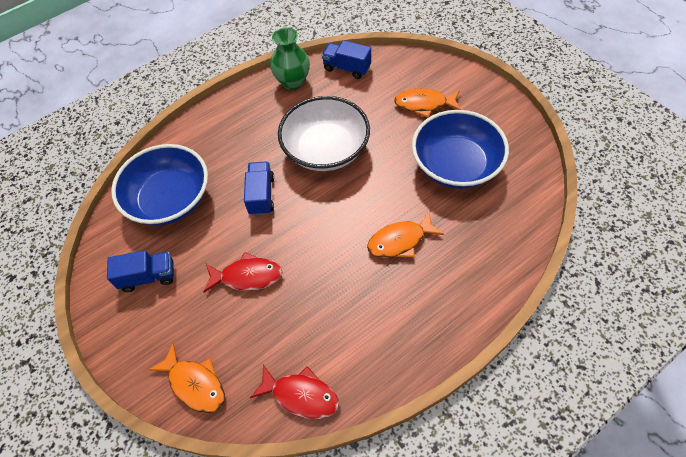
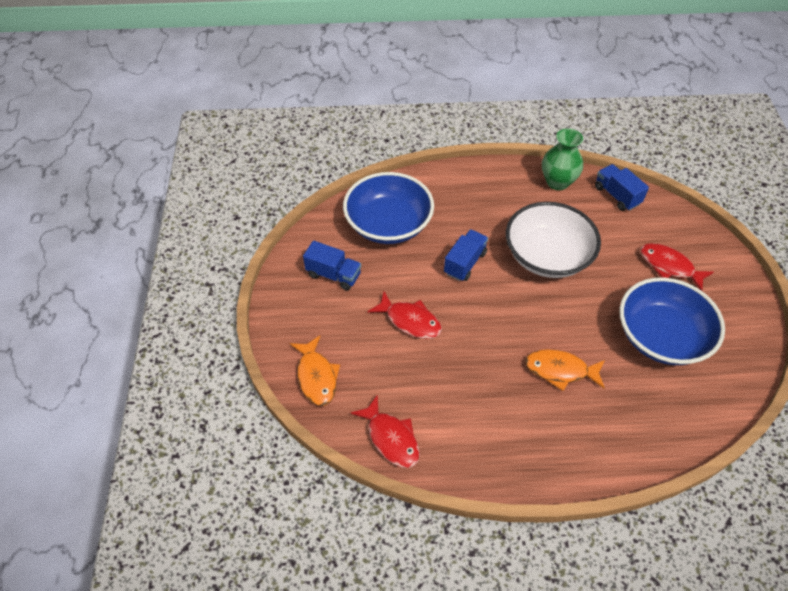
camera: 30 degrees right, 5 degrees down
(424, 104) = (669, 266): orange fish -> red fish

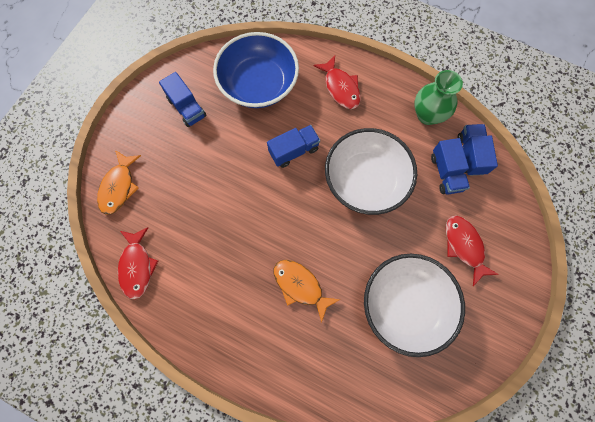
camera: 30 degrees right, 20 degrees up
(410, 321) = (216, 178): red fish -> red fish (340, 88)
(608, 218) = (446, 173): none -> blue truck
(661, 336) = (405, 305): blue bowl -> white bowl

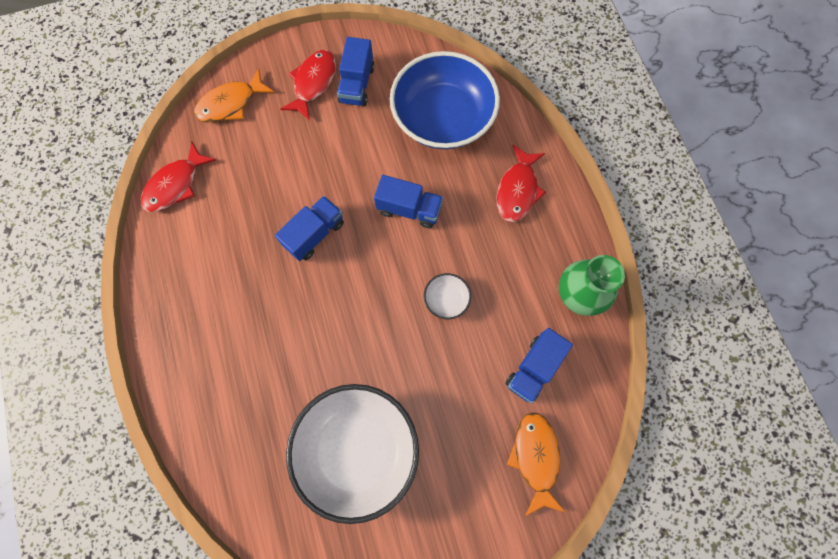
camera: 45 degrees right, 0 degrees up
(300, 286) = (284, 335): orange fish -> orange fish (535, 457)
(366, 180) = (446, 299): white bowl -> white bowl, size x0.41
(464, 246) = (473, 455): red fish -> red fish (313, 83)
(470, 155) = (579, 375): blue truck -> blue truck (314, 234)

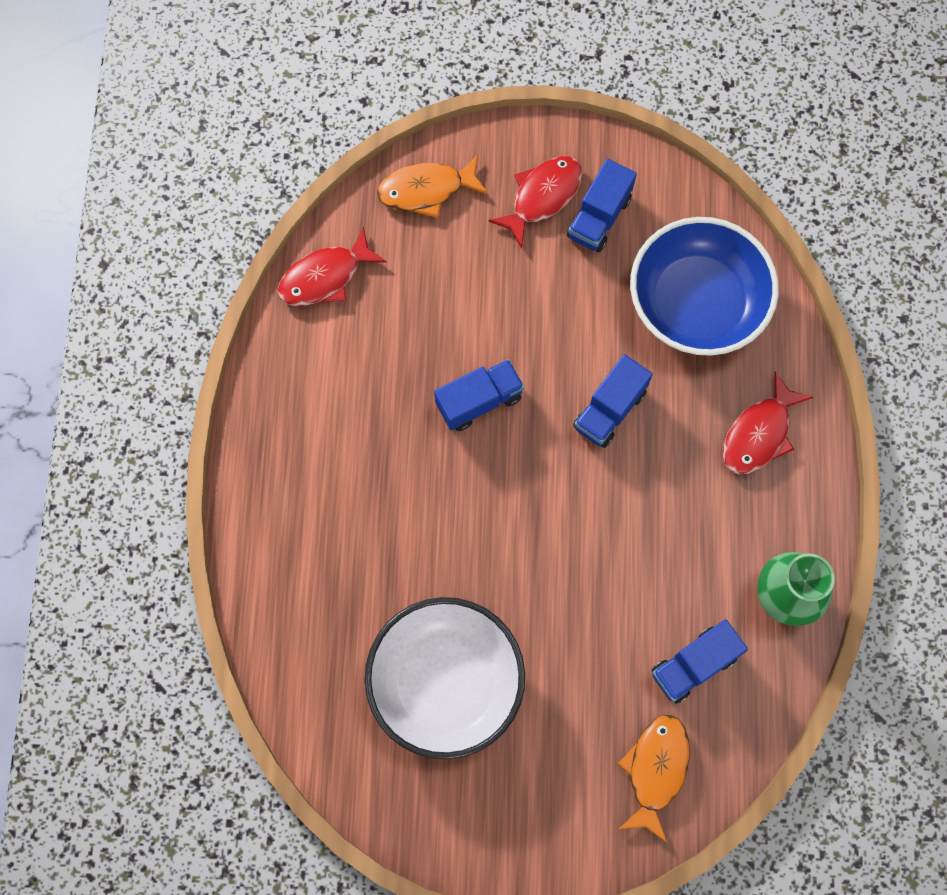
camera: 20 degrees right, 0 degrees up
(409, 209) = (609, 410): blue truck -> blue truck turned 90 degrees clockwise
(446, 299) = (616, 542): white bowl -> none

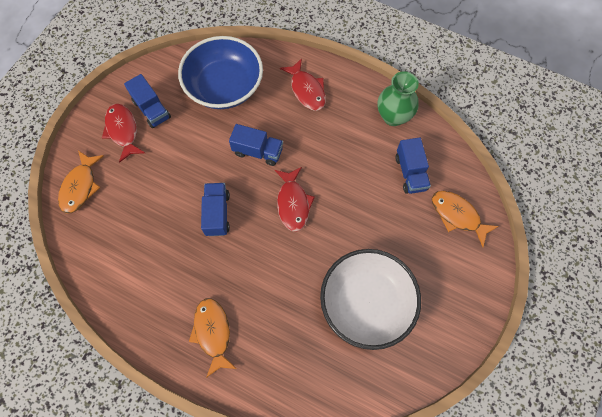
camera: 65 degrees left, 5 degrees down
(305, 483) = (213, 333): none -> orange fish
(325, 277) = (96, 265): red fish -> red fish (293, 203)
(609, 410) = (258, 151): blue truck -> blue truck turned 45 degrees counterclockwise

